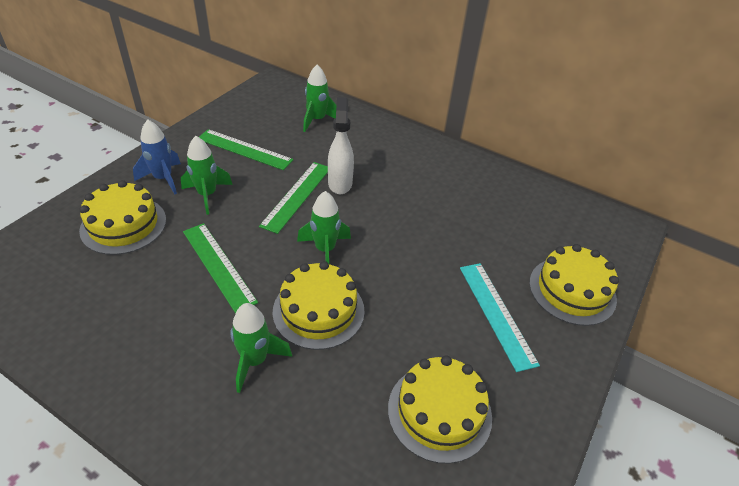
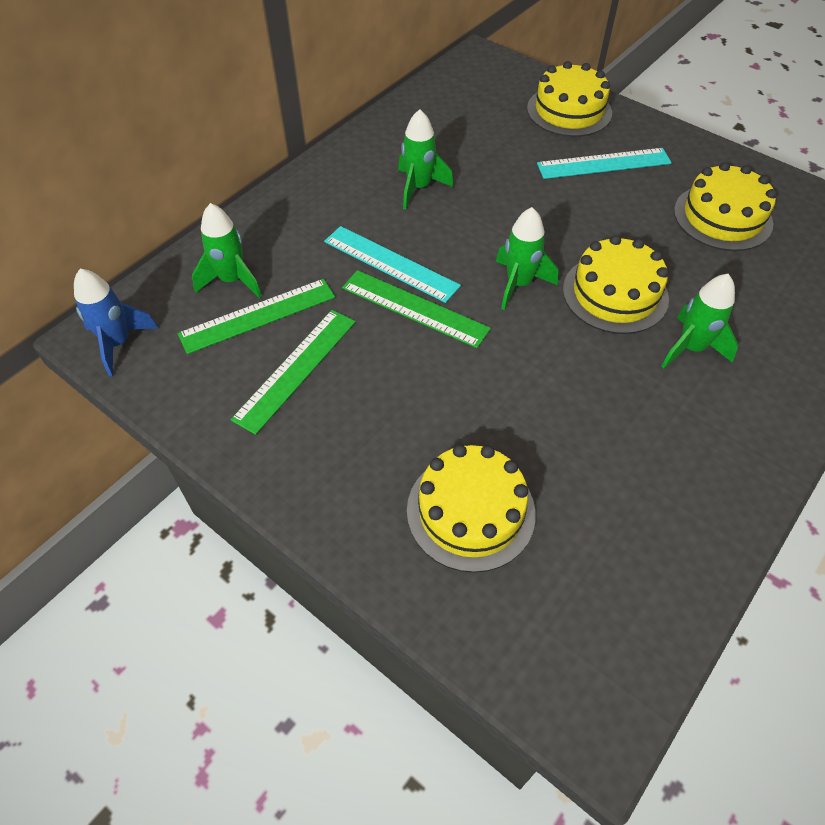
camera: 80 degrees left, 10 degrees up
(163, 179) = (361, 472): blue rocket -> blue rocket (118, 343)
(207, 195) = (406, 410): green rocket -> green rocket (419, 188)
(218, 265) = (550, 388): green ruler -> green ruler (258, 315)
(340, 183) = (390, 263): white spray bottle -> turquoise ruler

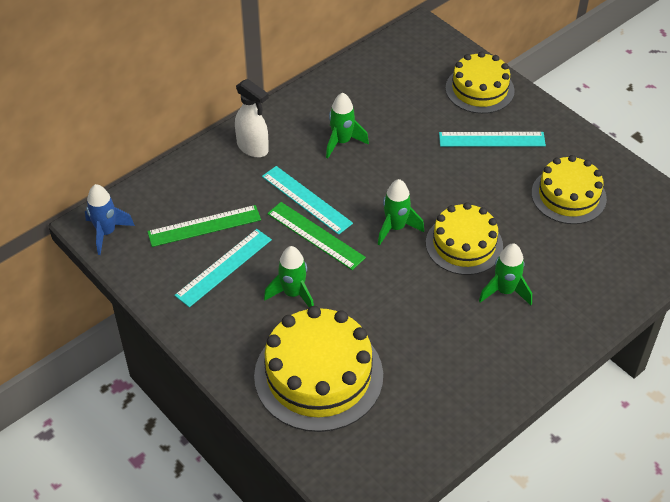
camera: 10 degrees right, 5 degrees down
(232, 280) = (190, 197): green rocket -> green rocket (293, 294)
(296, 369) = (223, 267): green ruler -> turquoise ruler
(305, 208) = (253, 148): none -> white spray bottle
(470, 511) = (318, 375): yellow cake -> yellow cake, size x1.53

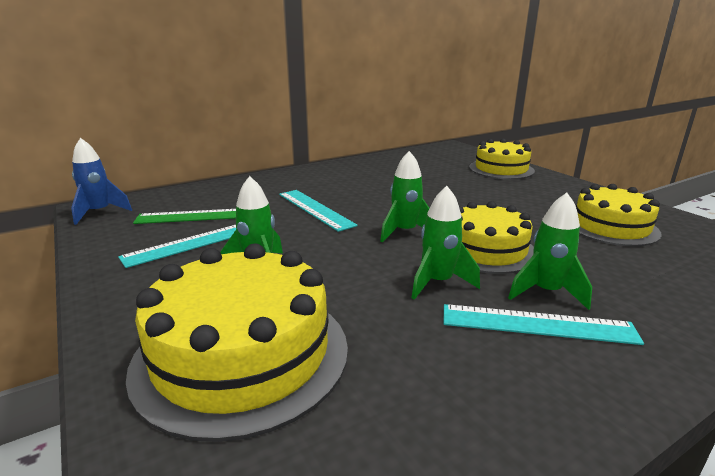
camera: 10 degrees right, 25 degrees down
(253, 148) = (282, 181): white spray bottle -> none
(315, 235) = (312, 230): green ruler -> none
(342, 142) = (366, 184): green rocket -> green rocket (438, 283)
(491, 139) = (515, 191): turquoise ruler -> turquoise ruler (537, 324)

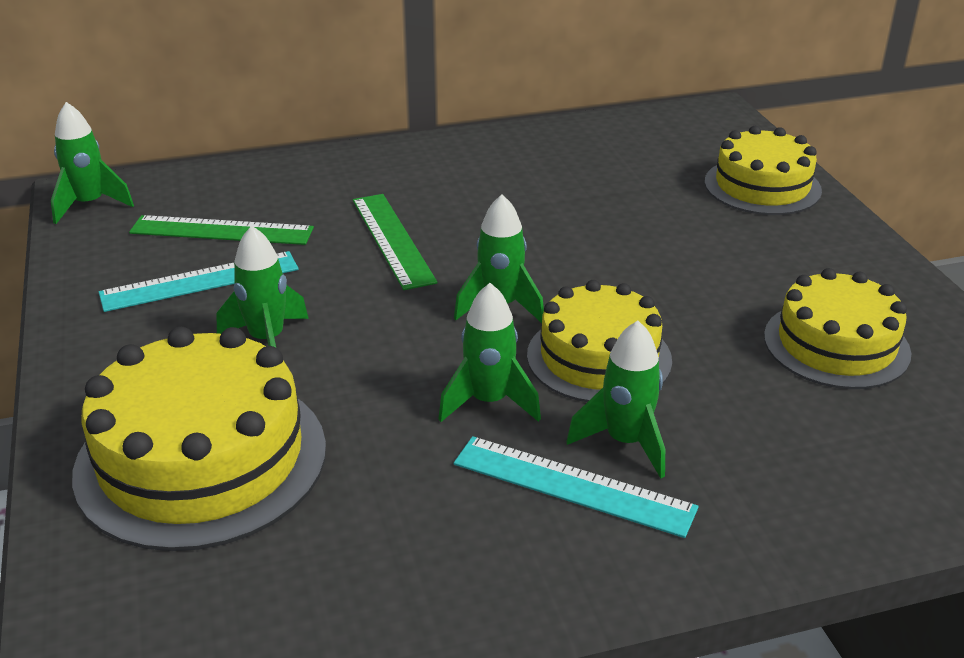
camera: 15 degrees right, 10 degrees up
(99, 213) = (90, 205): blue rocket -> green rocket
(315, 209) = (392, 240): turquoise ruler -> green ruler

